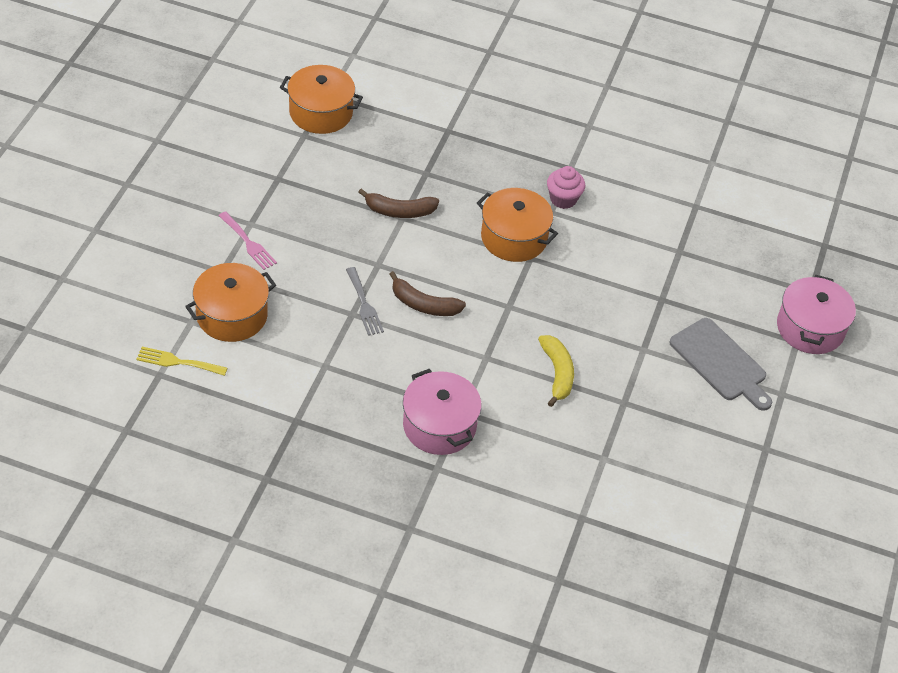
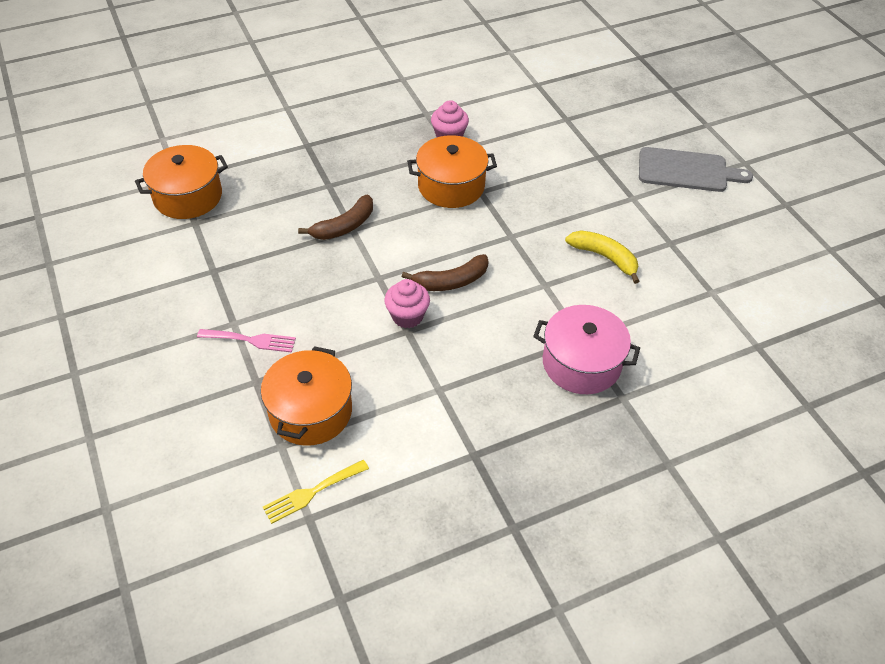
camera: 40 degrees left, 0 degrees up
(364, 304) = (407, 316): grey fork -> pink cupcake
(810, 328) = (702, 111): pink pot -> none

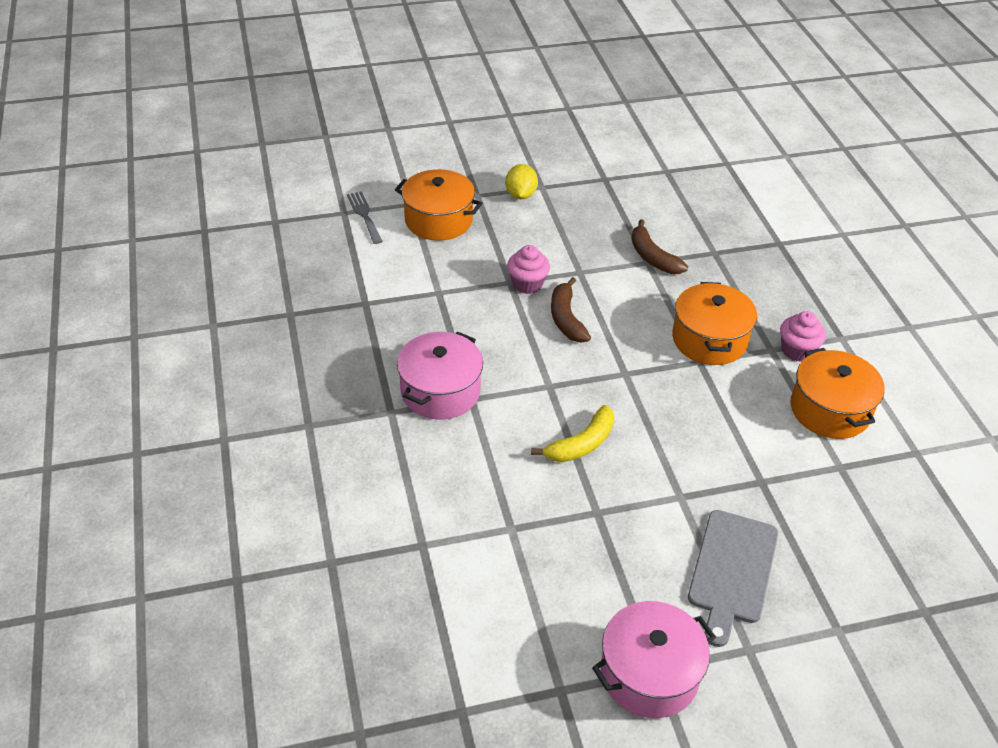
camera: 100 degrees right, 5 degrees down
(188, 196) = (702, 168): orange pot -> orange pot (830, 410)
(251, 340) = (520, 195): pink fork -> yellow lemon
(312, 492) = (364, 215): yellow fork -> grey fork
(791, 207) = (649, 674): none -> pink pot

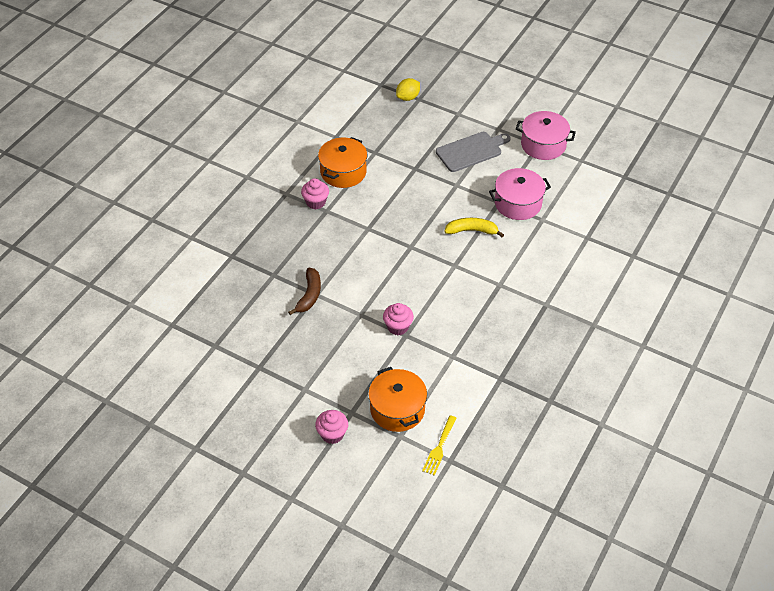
camera: 135 degrees left, 5 degrees up
(364, 215) = (439, 448): grey fork -> yellow fork
(440, 391) = (511, 298): pink pot -> pink pot (518, 203)
(472, 173) = (332, 434): none -> pink cupcake
(520, 195) = (325, 392): yellow lemon -> yellow lemon (408, 97)
(566, 318) = (402, 293): brown banana -> none
(709, 339) = (347, 234): orange pot -> none

